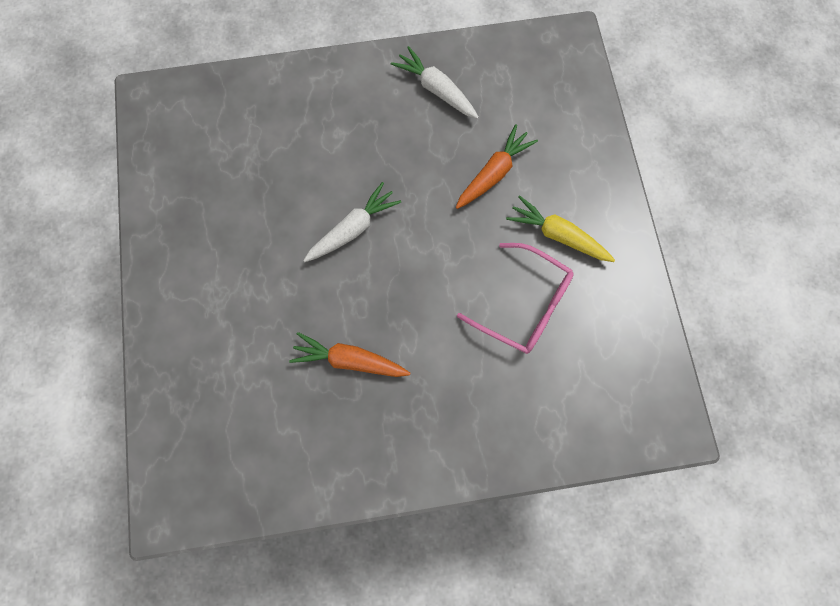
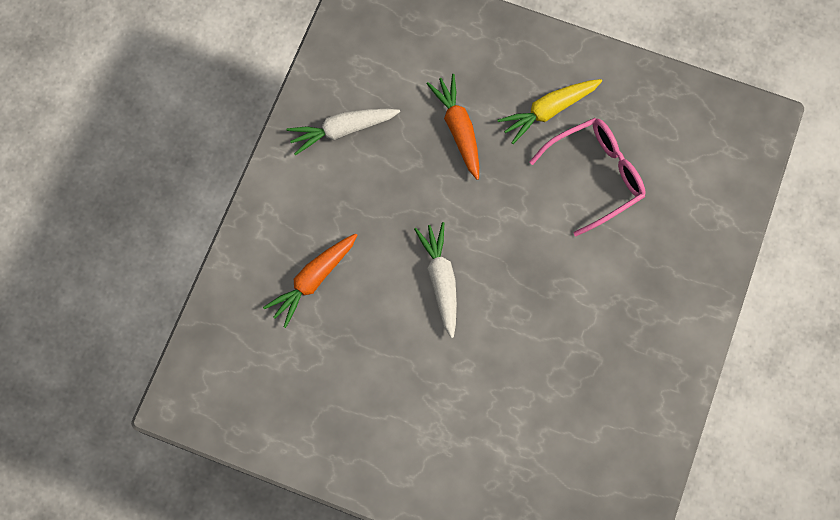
camera: 60 degrees left, 0 degrees up
(350, 360) = (564, 348): orange carrot -> orange carrot (313, 280)

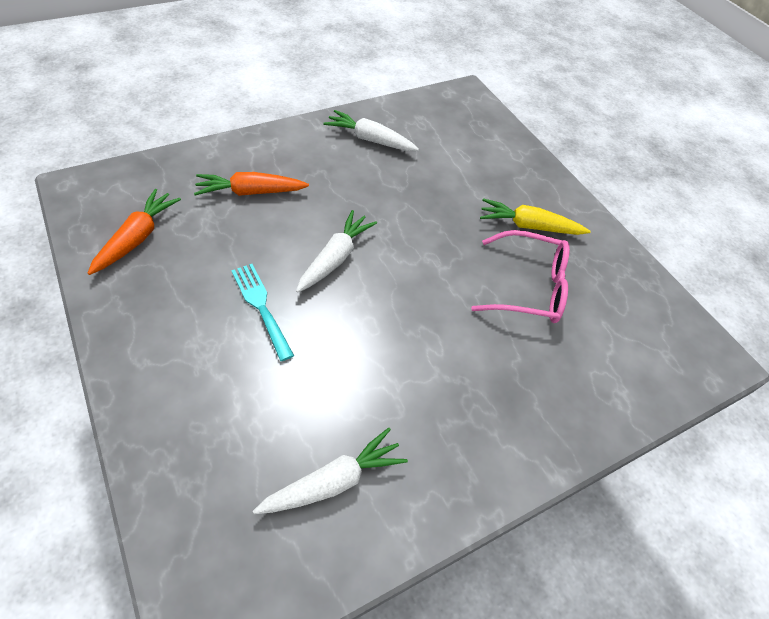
camera: 35 degrees right, 20 degrees down
(434, 369) = (261, 306): none -> turquoise fork
(458, 129) = (449, 191): orange carrot -> orange carrot (137, 238)
(602, 439) = (333, 481): none -> white carrot

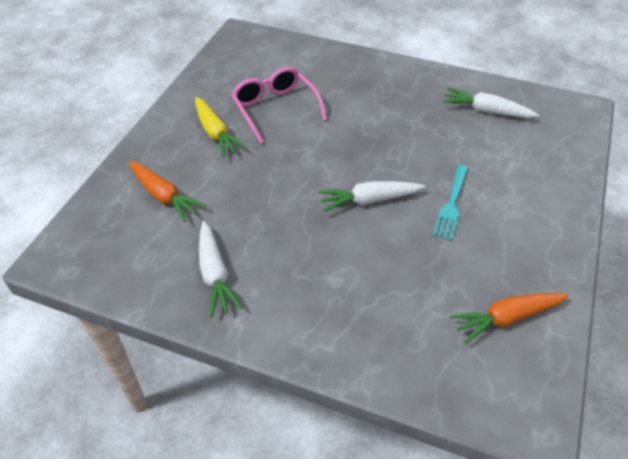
camera: 125 degrees left, 5 degrees down
(251, 192) = (376, 296): orange carrot -> orange carrot (164, 196)

